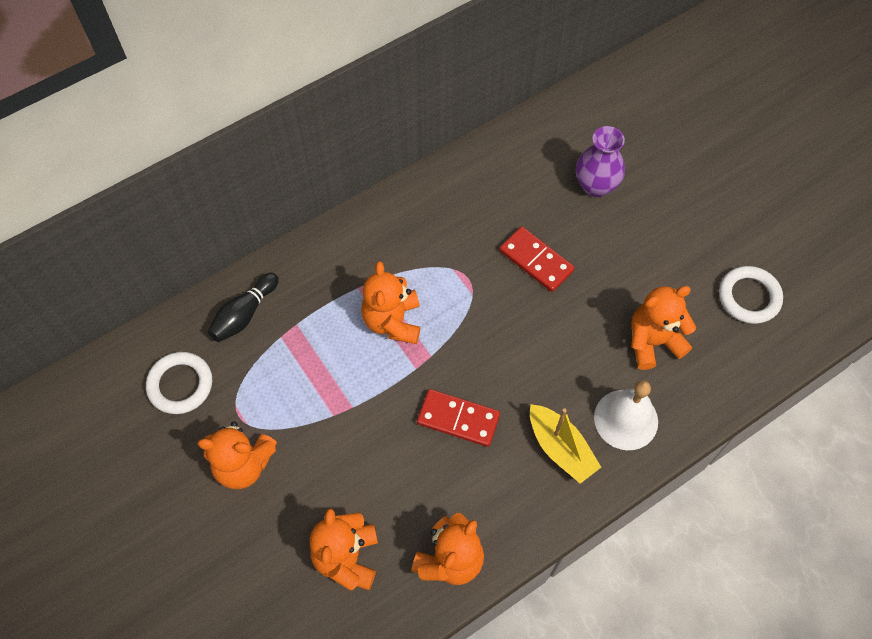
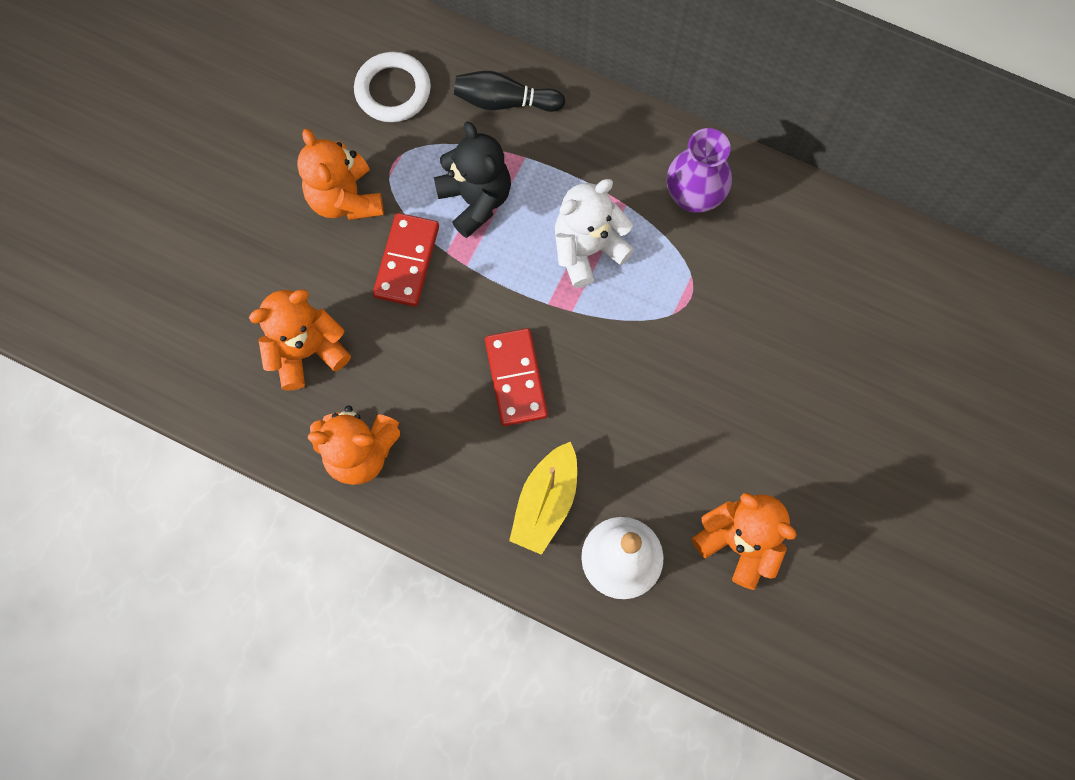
camera: 60 degrees right, 10 degrees up
(306, 374) = (475, 200): none -> black teddy bear
(392, 321) = (587, 249): orange teddy bear -> white teddy bear
(536, 261) = (760, 359): red domino -> red domino (407, 261)
(595, 186) = (907, 375): purple vase -> purple vase (693, 196)
(749, 297) = (871, 629): white ring -> none

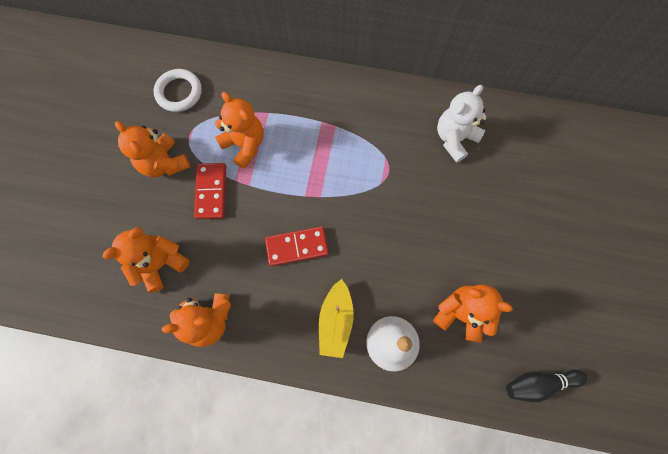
camera: 15 degrees left, 0 degrees up
(475, 200) = (245, 145): black teddy bear -> orange teddy bear
(505, 101) = (248, 83): black bowling pin -> black bowling pin (538, 383)
(516, 378) = (297, 246): red domino -> red domino turned 75 degrees counterclockwise
(587, 249) = (320, 157): white teddy bear -> white teddy bear (454, 139)
(693, 196) = (374, 111): purple vase -> none

